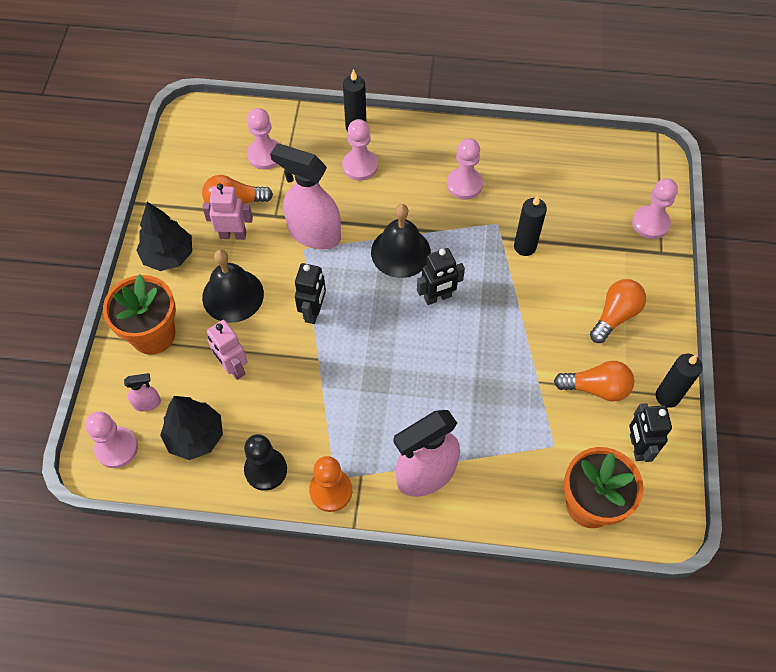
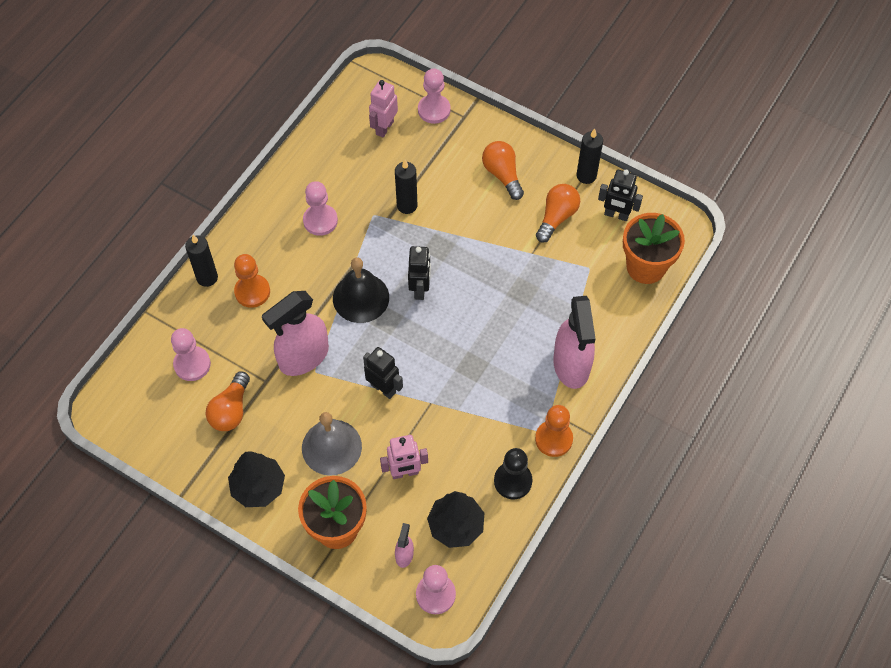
camera: 65 degrees left, 0 degrees up
(233, 235) = (267, 424): pink robot -> pink robot (384, 128)
(233, 295) = (331, 447): black bell -> grey bell
(360, 166) = (252, 292): pink pawn -> orange pawn

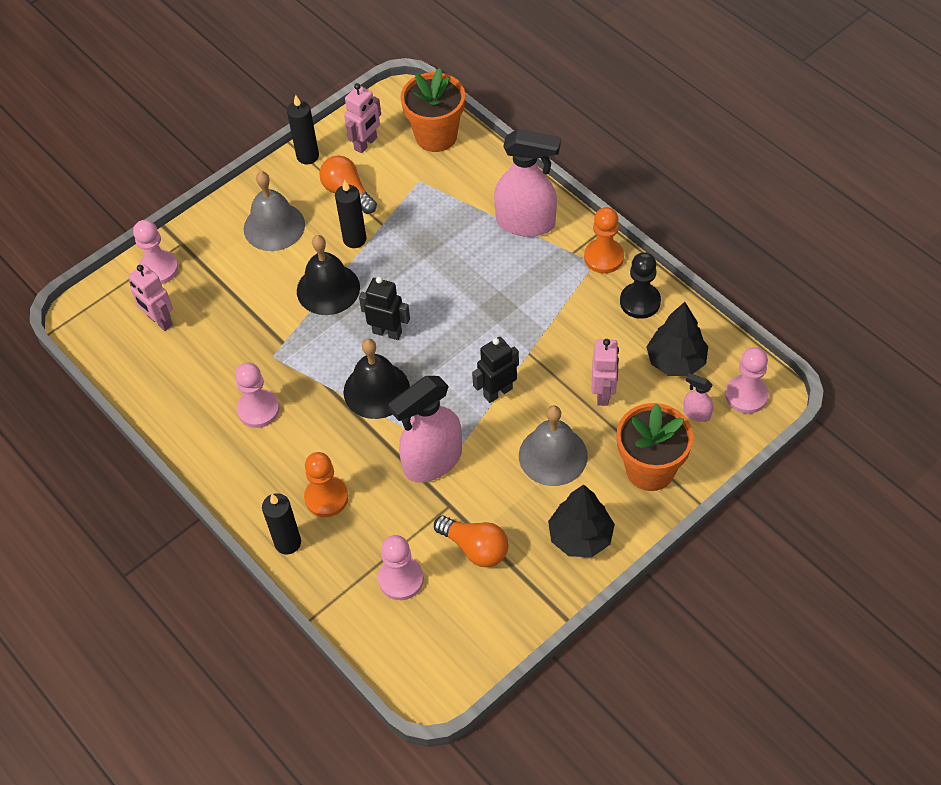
camera: 70 degrees left, 5 degrees down
(303, 357) = (432, 461): pink spray bottle -> pink spray bottle turned 75 degrees clockwise
(407, 205) = (275, 321): black candle -> black candle (354, 239)
(451, 233) = (328, 289): none -> black bell
(502, 175) = (274, 226): orange light bulb -> grey bell
(616, 215) = (366, 144): black robot -> pink robot

